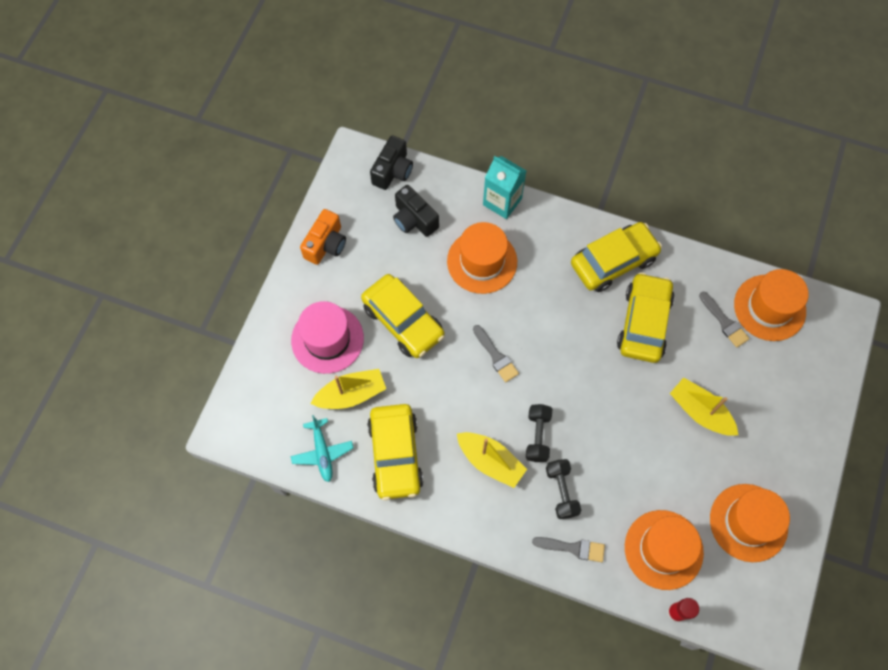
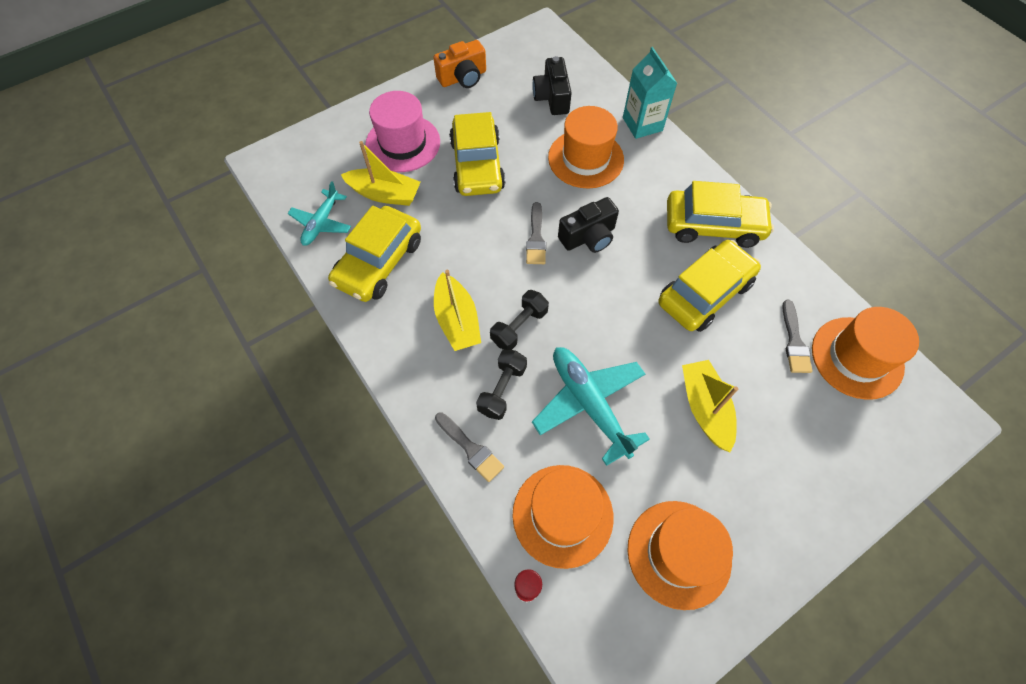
camera: 35 degrees right, 5 degrees down
(393, 171) = (564, 55): black camera -> black camera (588, 237)
(625, 461) = (589, 403): none -> turquoise plane

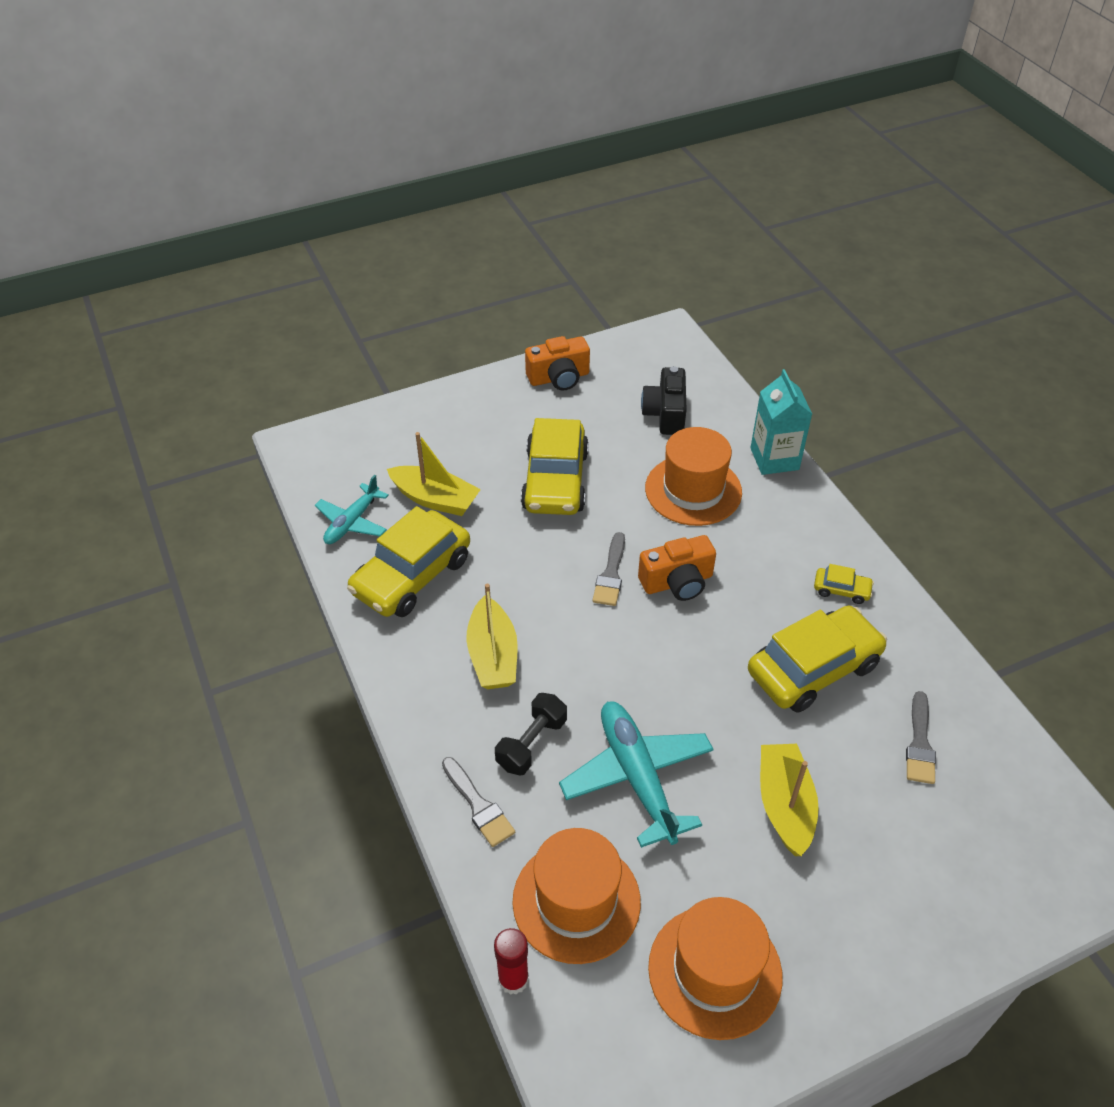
camera: 10 degrees right, 15 degrees down
(403, 143) = (469, 444): pink hat -> none
(519, 327) = (568, 674): black dumbbell -> none
(588, 237) = (677, 582): black camera -> orange camera
(713, 225) = (841, 590): yellow car -> yellow car, size x0.44
(857, 357) = (1000, 775): orange hat -> none

